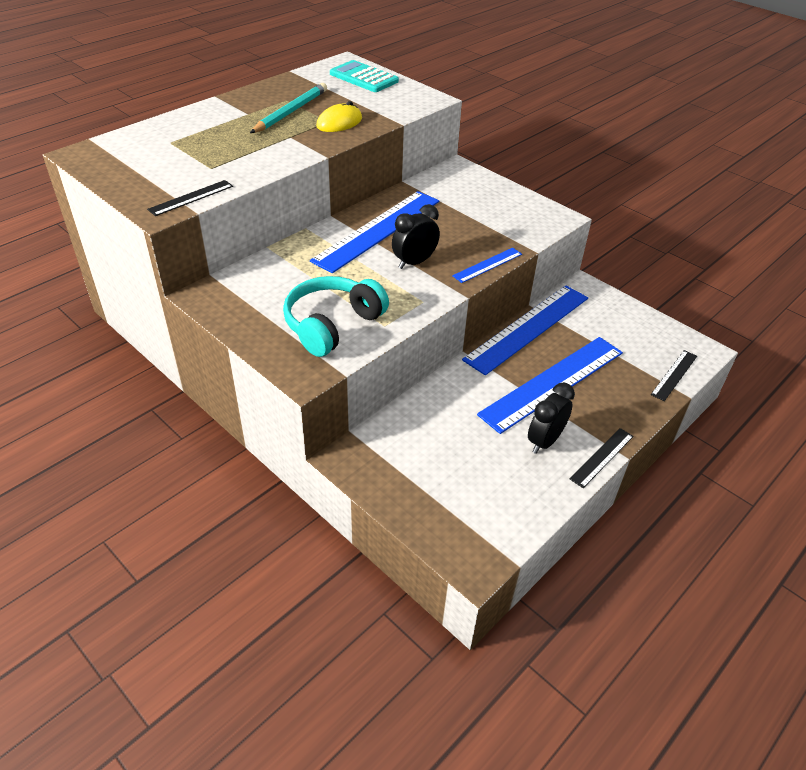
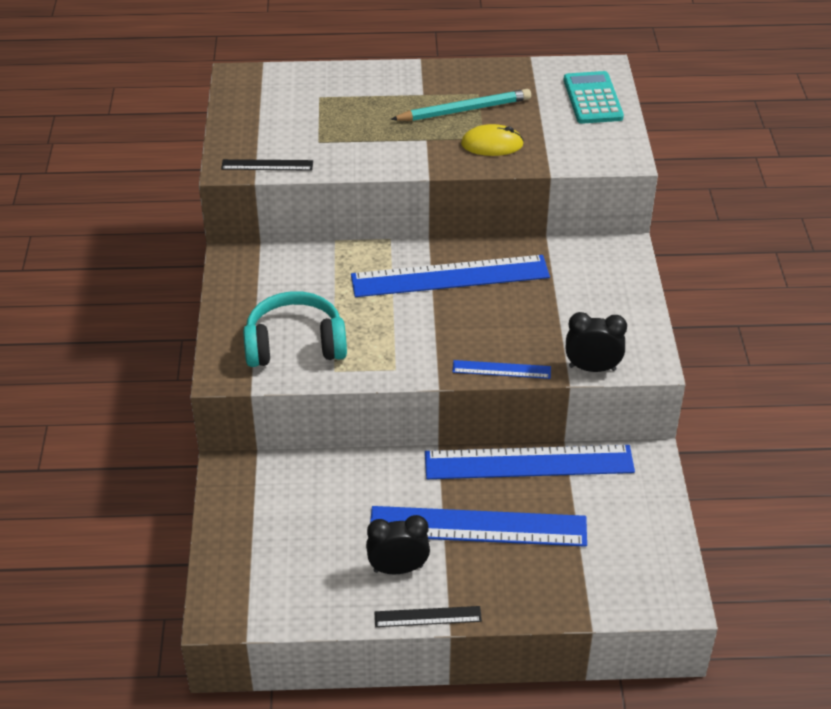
camera: 45 degrees right, 0 degrees up
(414, 262) = (438, 327): black clock -> black clock (592, 368)
(674, 375) = (608, 600): black ruler -> none

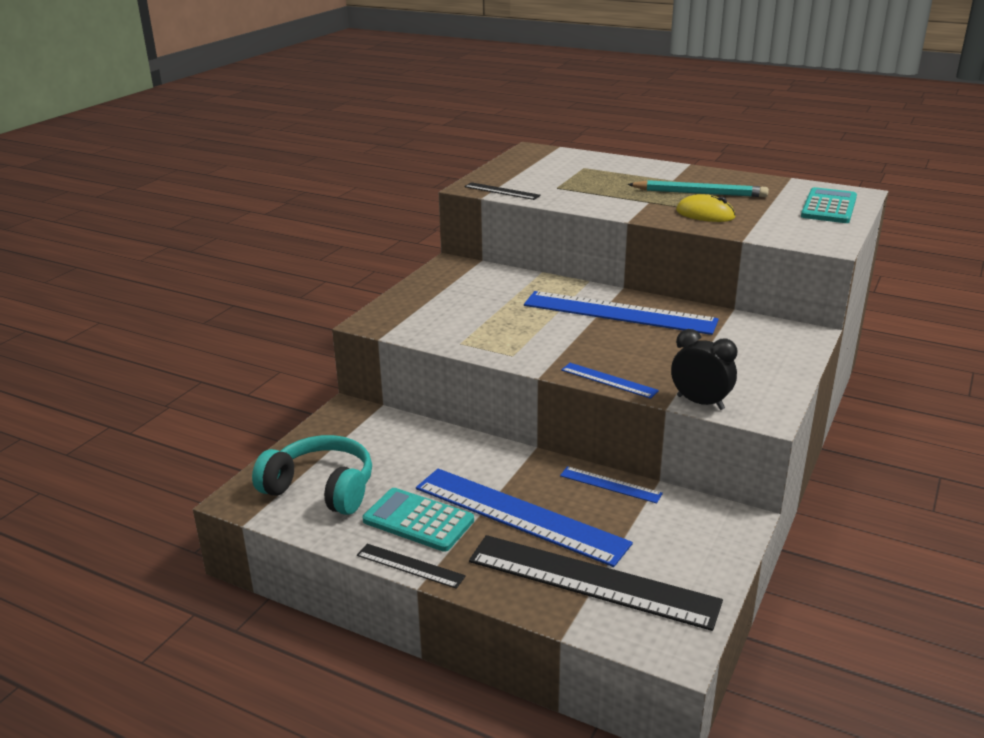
camera: 30 degrees right, 15 degrees down
(295, 344) = (445, 320): turquoise headphones -> turquoise headphones (321, 489)
(398, 568) = (418, 520): black clock -> turquoise calculator
(529, 462) = (610, 484): blue ruler -> blue ruler, size x0.47
(579, 567) = (591, 581): none -> black ruler

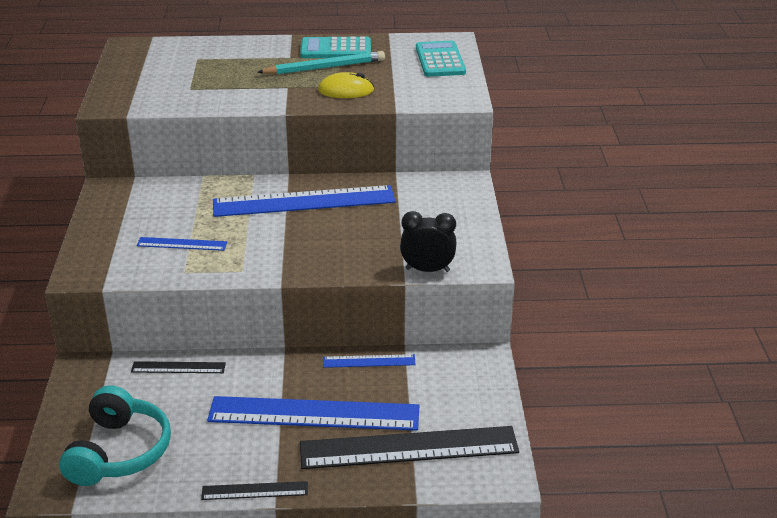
camera: 30 degrees left, 5 degrees up
(321, 489) = (119, 452): turquoise headphones -> turquoise headphones turned 105 degrees clockwise
(418, 520) = (231, 449): turquoise calculator -> turquoise calculator (336, 49)
(501, 191) = (140, 104): black ruler -> black ruler (178, 368)
(608, 380) = (342, 271): blue ruler -> blue ruler (182, 244)

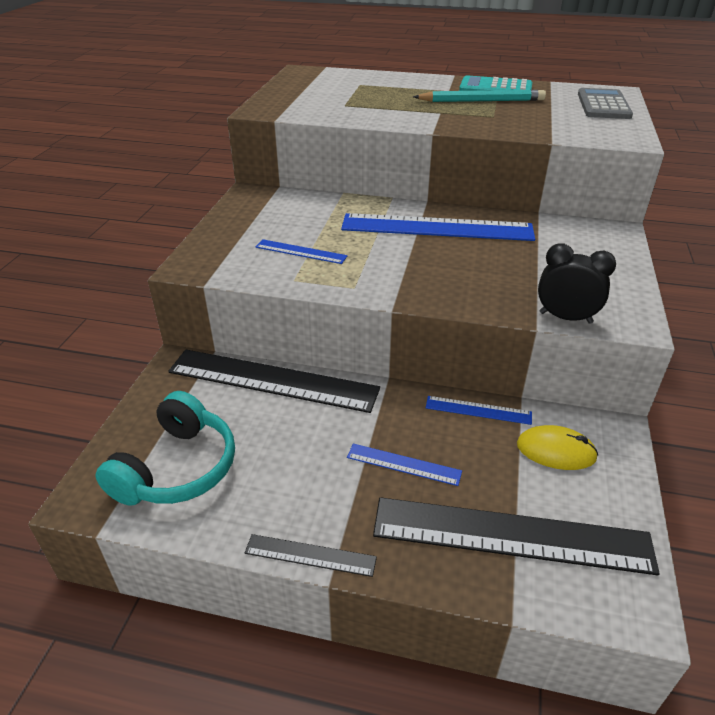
camera: 15 degrees right, 5 degrees up
(178, 368) = (272, 380): black ruler -> black ruler, size x2.15
(314, 414) = (403, 464): blue ruler -> blue ruler, size x0.47
(346, 90) = (500, 120): yellow mouse -> yellow mouse (556, 451)
(440, 60) = (603, 105): turquoise calculator -> grey calculator

